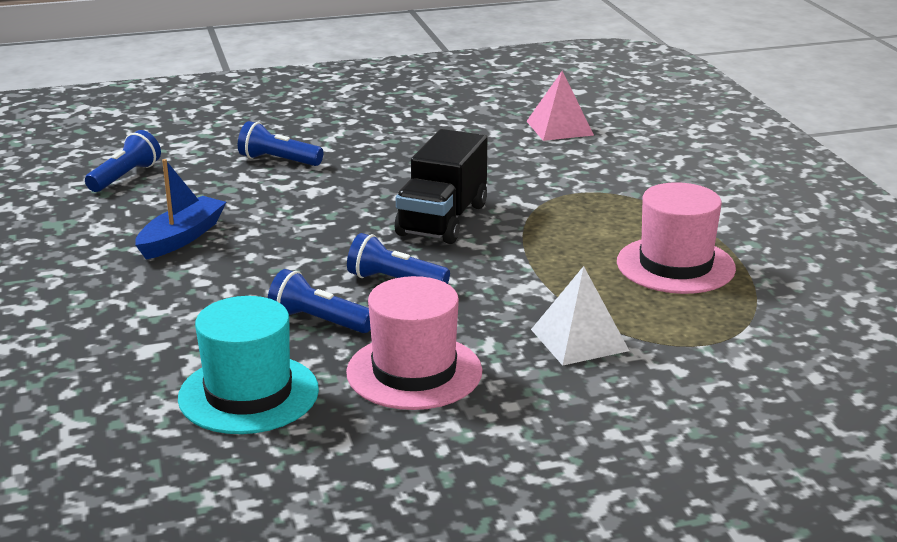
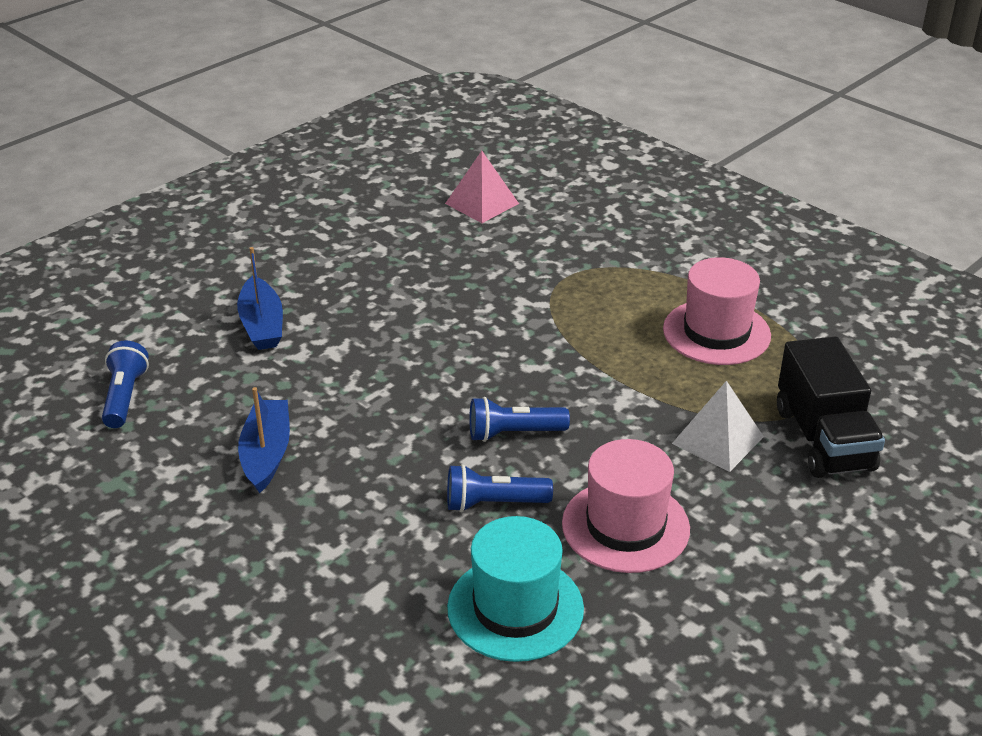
camera: 30 degrees left, 10 degrees up
(278, 161) = (262, 325): blue flashlight -> blue boat
(442, 220) = (485, 347): black truck -> black truck (823, 439)

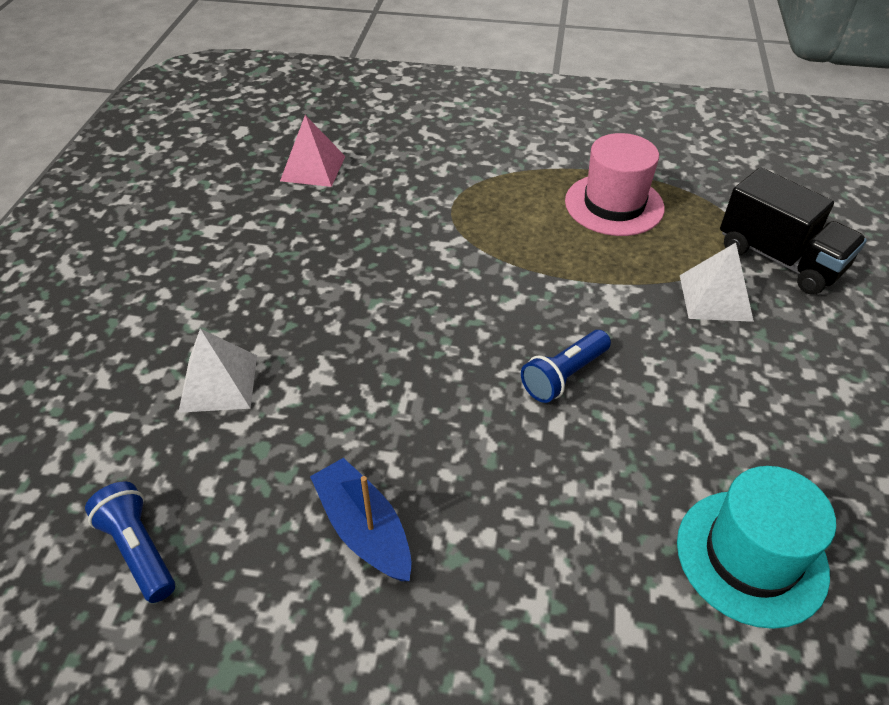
camera: 35 degrees left, 10 degrees up
(262, 325) = (219, 383): blue boat -> white pyramid
(494, 503) = (621, 457): blue flashlight -> none
(625, 526) = (740, 416): pink hat -> none

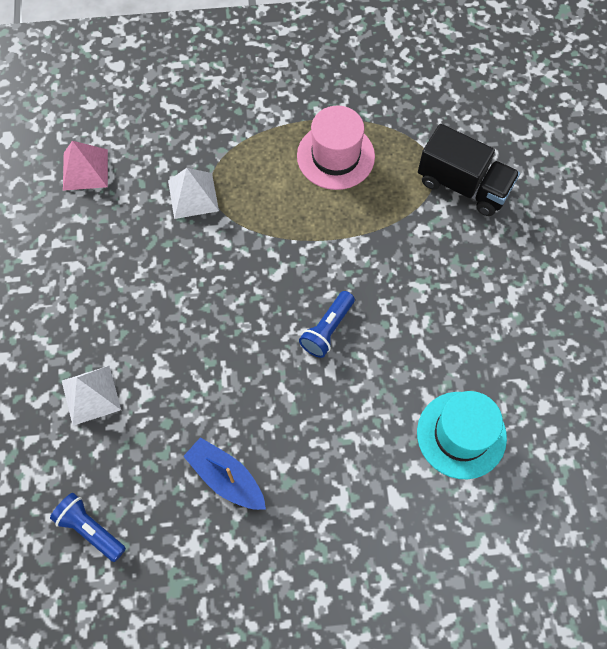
camera: 15 degrees left, 20 degrees up
(715, 297) = (421, 234): white pyramid -> white pyramid (193, 195)

